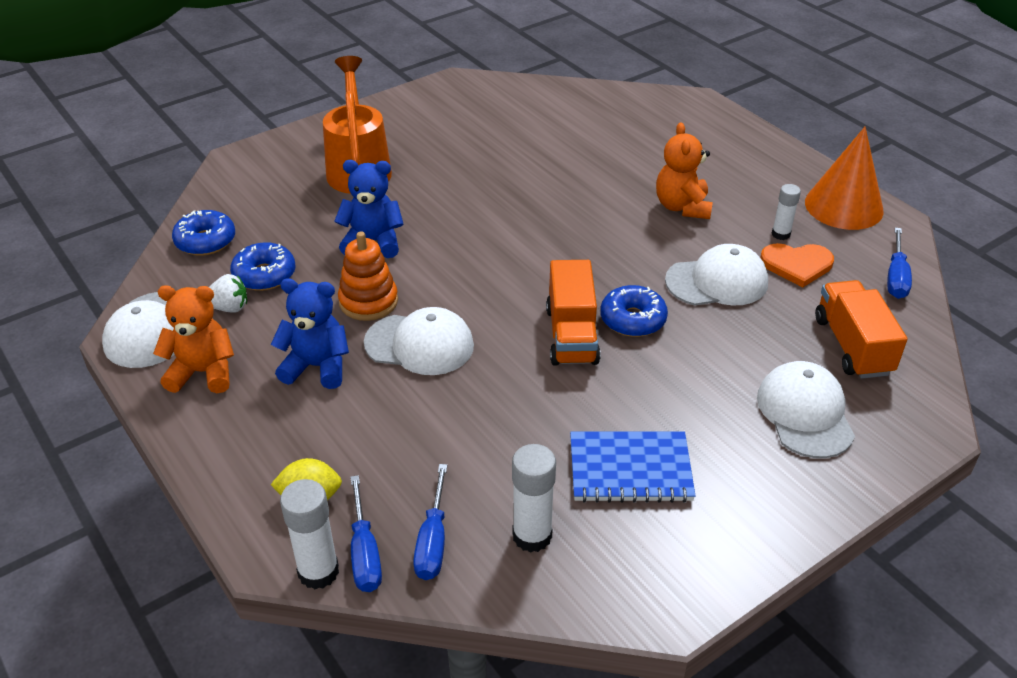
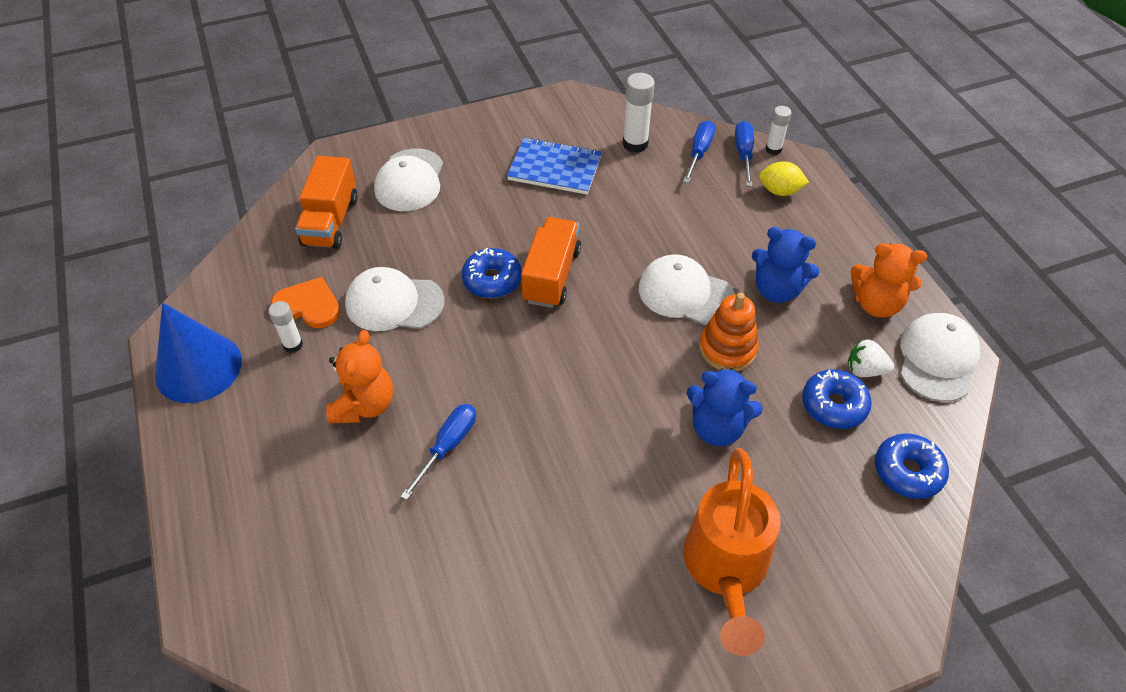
camera: 165 degrees left, 10 degrees up
(318, 572) = (773, 149): white glue stick -> white glue stick, size x0.63
(843, 206) = (198, 367): orange cone -> blue cone
(896, 277) = (234, 274): blue screwdriver -> blue screwdriver (448, 446)

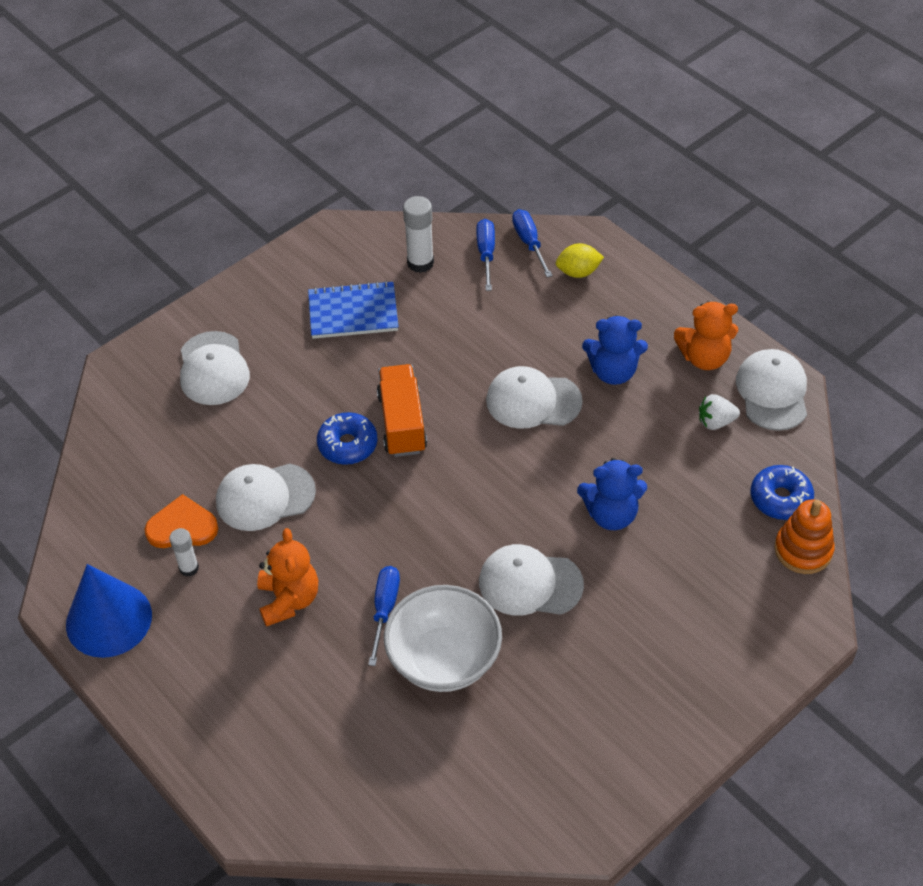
camera: 20 degrees left, 0 degrees up
(331, 221) = (156, 436): orange truck -> none
(480, 517) = (444, 659): none -> white bowl
(603, 470) = (530, 583): none -> white cap
(725, 571) = (665, 630): orange watering can -> none
(727, 349) = (591, 441): orange stacking toy -> orange stacking toy (803, 550)
(773, 149) = (555, 230): white glue stick -> none
(833, 405) = (701, 462): blue donut -> none

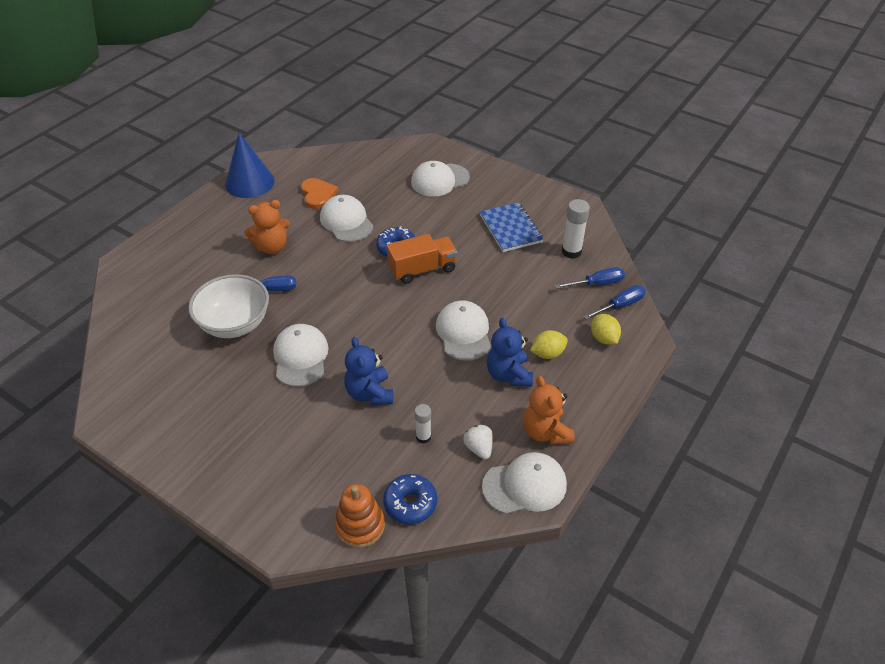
camera: 75 degrees right, 5 degrees down
(189, 568) = (288, 203): white glue stick -> white glue stick (423, 437)
(589, 328) = (547, 353): none -> yellow lemon

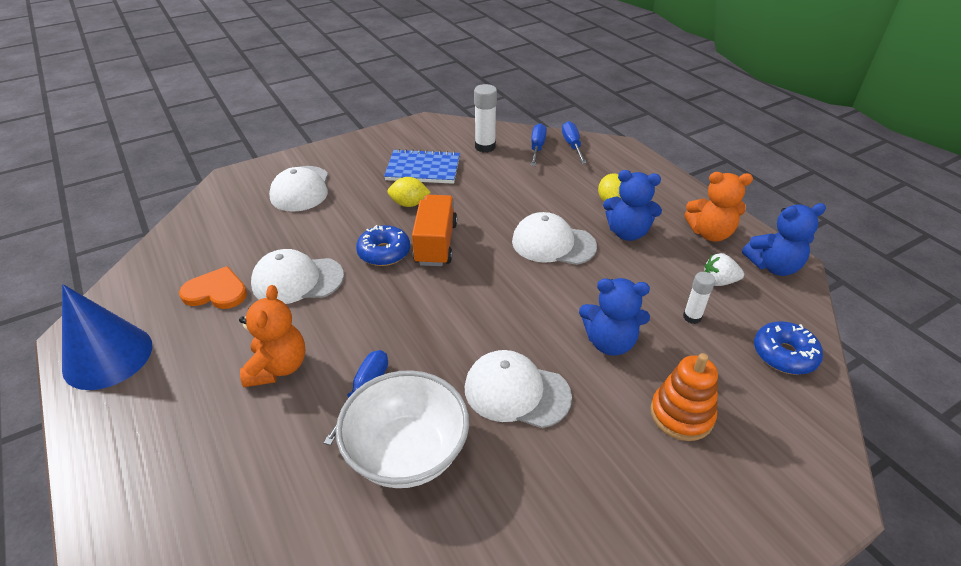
camera: 65 degrees left, 5 degrees down
(360, 525) = (811, 407): orange stacking toy -> orange stacking toy (681, 415)
(525, 485) = (773, 266): white cap -> blue teddy bear
(604, 338) = (608, 166): yellow lemon -> yellow lemon (409, 204)

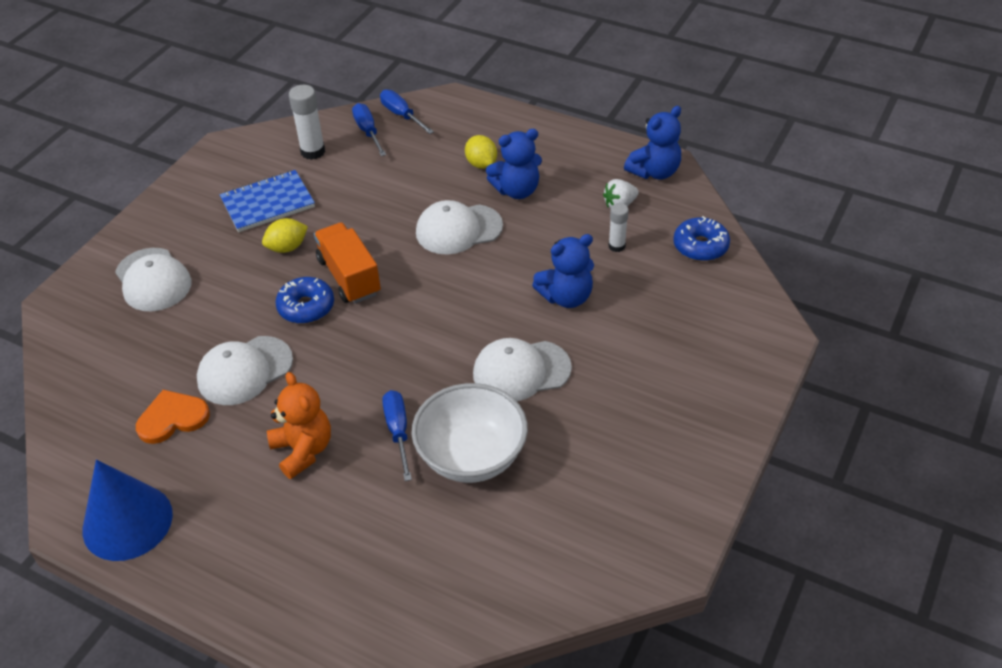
camera: 30 degrees left, 5 degrees up
(681, 415) = (653, 328): orange stacking toy -> none
(710, 233) = (587, 161): orange teddy bear -> none

